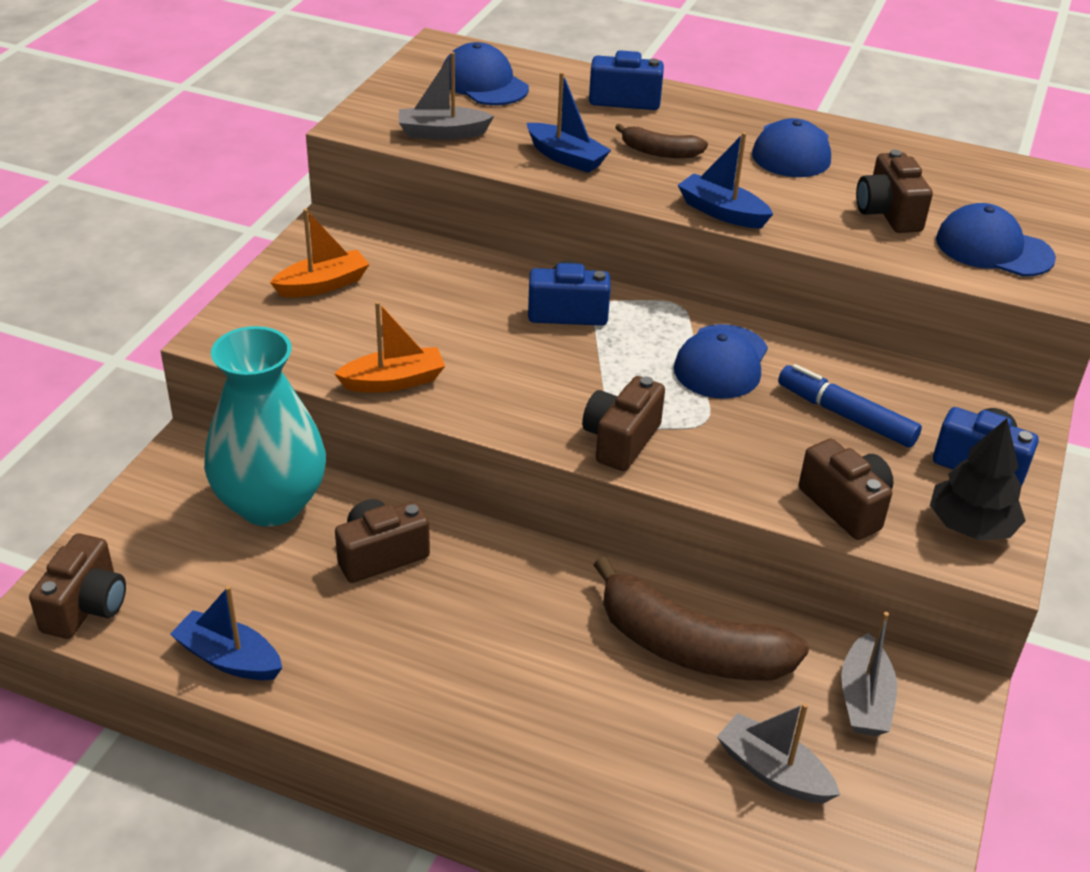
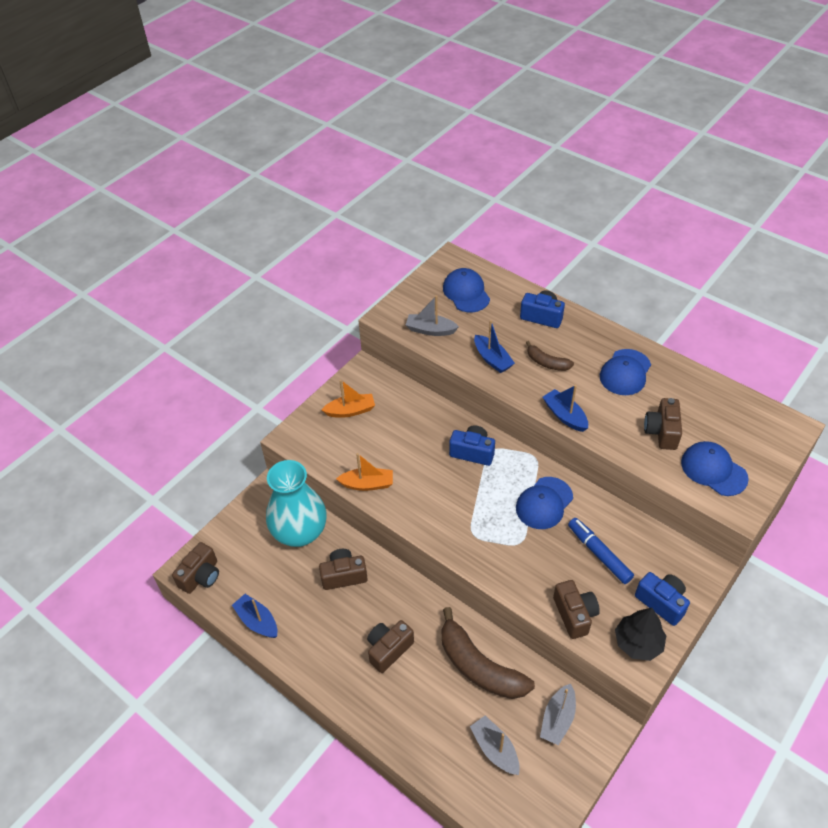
camera: 20 degrees right, 10 degrees up
(621, 440) = (471, 546): brown camera -> brown camera (389, 649)

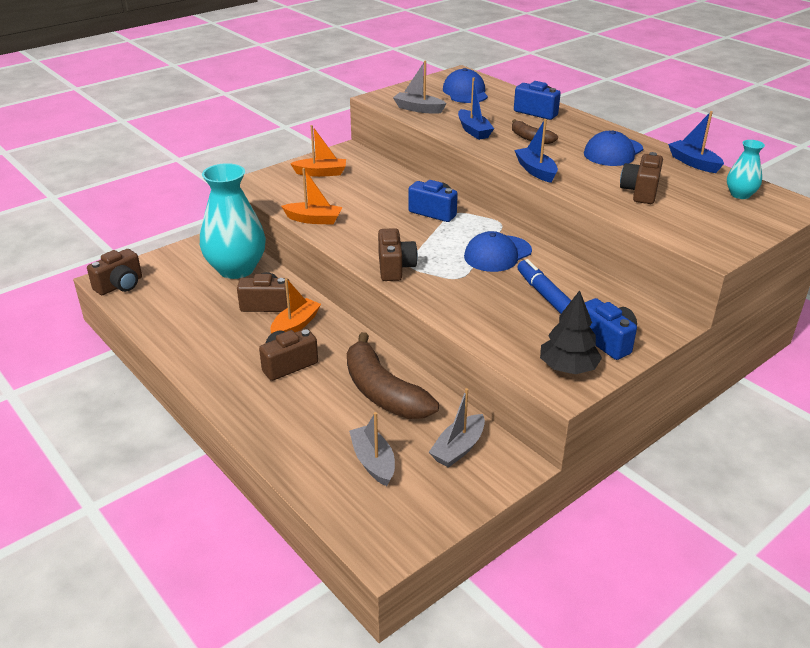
camera: 10 degrees right, 15 degrees down
(257, 621) = (159, 324): blue boat -> blue boat (693, 163)
(379, 598) = (295, 325): none -> orange boat
(574, 615) = (500, 336): brown camera -> brown camera (395, 267)
(713, 470) = (692, 222): blue cap -> none
(745, 420) = (740, 195): none -> turquoise vase

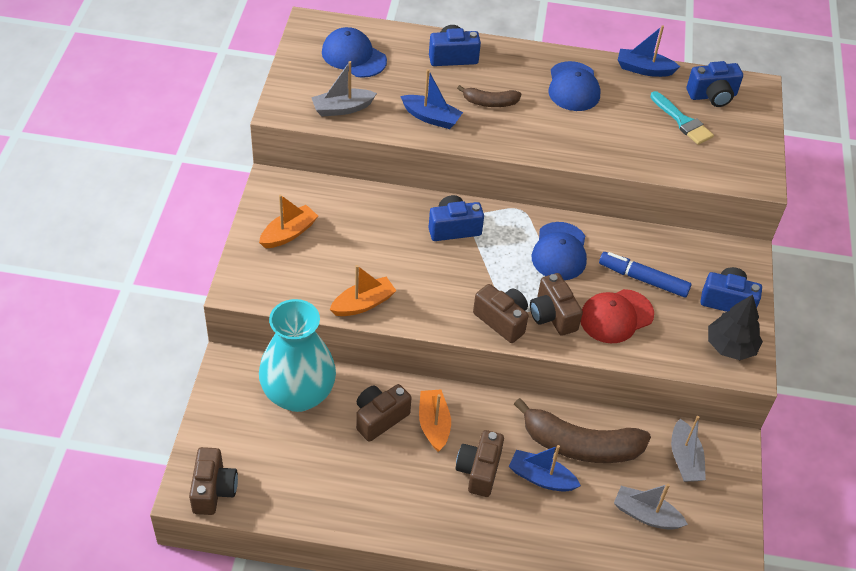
camera: 45 degrees left, 15 degrees up
(489, 305) = (616, 316): none -> red cap
(535, 171) = (544, 150): blue boat -> blue boat (541, 478)
(640, 192) = (645, 133): brown camera -> brown camera (552, 315)
(687, 198) = (682, 121): none -> turquoise brush
(740, 195) = (712, 96): turquoise vase -> blue camera

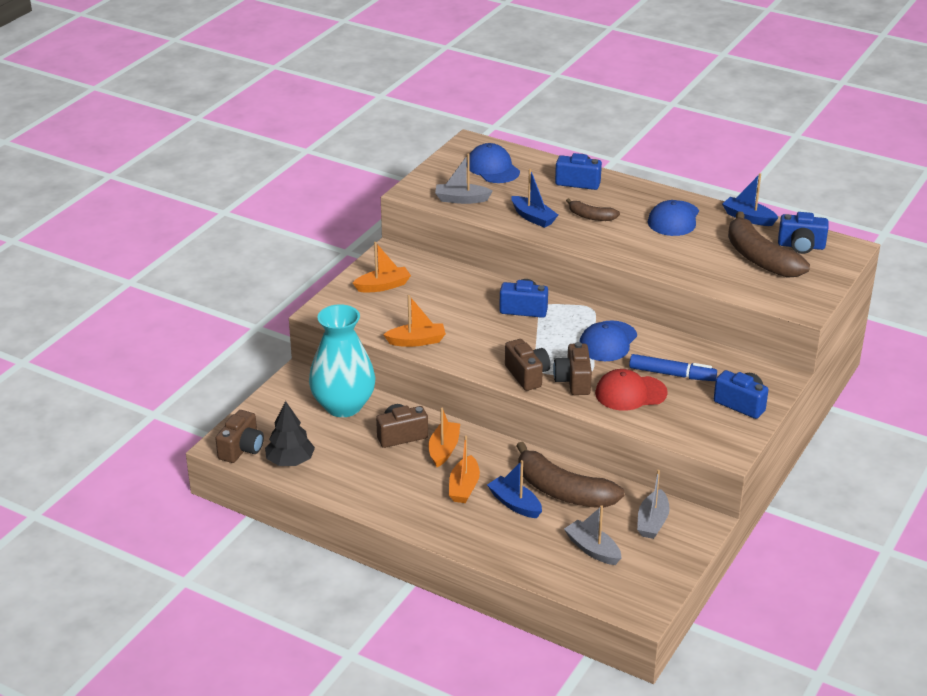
camera: 25 degrees right, 15 degrees down
(479, 471) = (464, 487): brown camera -> orange boat
(643, 279) = (672, 374): blue marker -> blue marker turned 150 degrees clockwise
(682, 121) = (760, 258): turquoise brush -> brown banana
(730, 346) = (723, 434): black tree -> black tree (290, 461)

